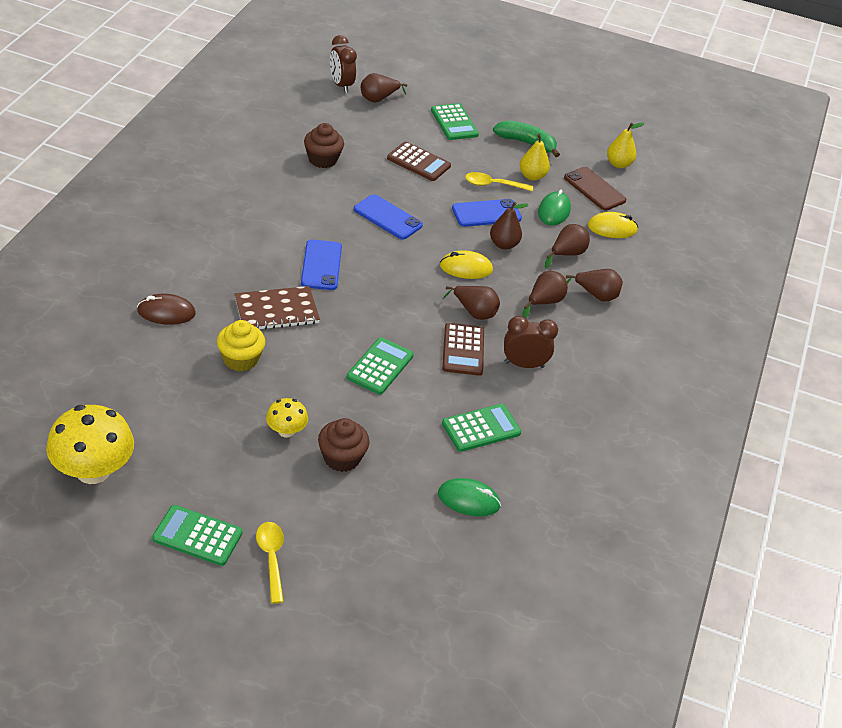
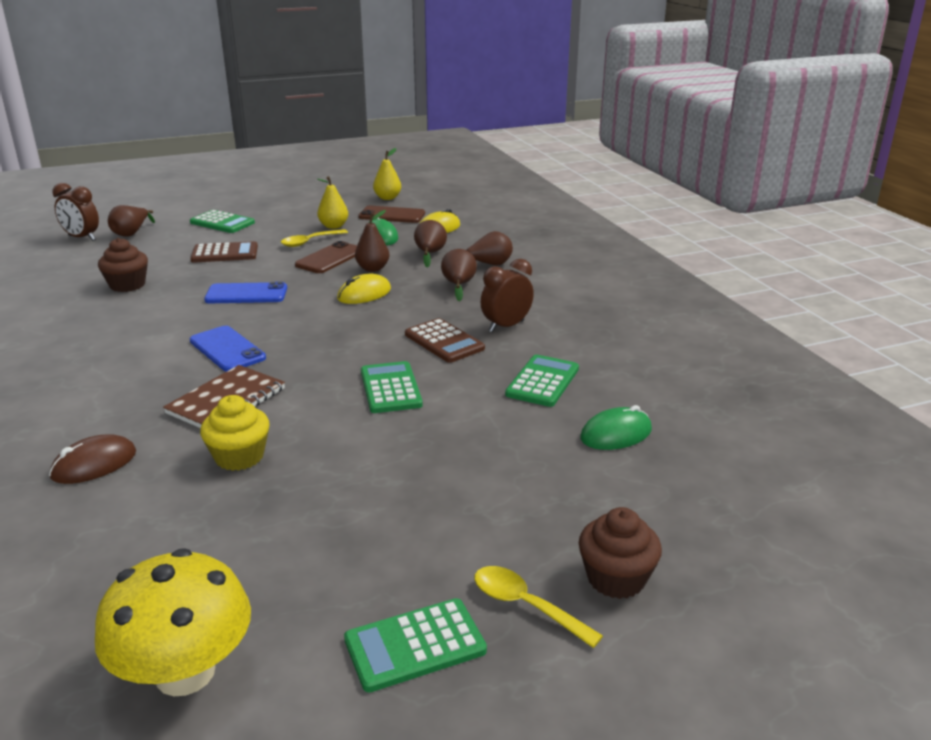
camera: 35 degrees left, 15 degrees down
(286, 431) = (373, 485): yellow mushroom -> none
(342, 458) = (461, 473): brown cupcake -> brown cupcake (616, 578)
(474, 312) = (414, 315): brown pear -> none
(486, 213) = (330, 258): blue phone -> brown phone
(526, 143) = (300, 212): green banana -> none

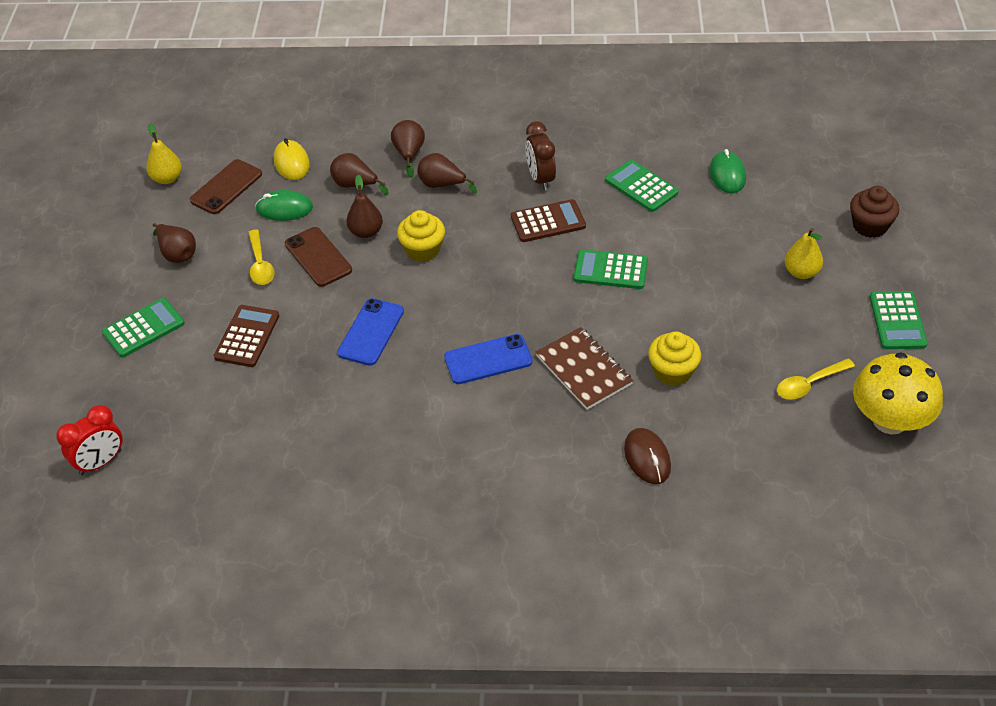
camera: 65 degrees left, 20 degrees up
(82, 238) = (100, 462): brown clock -> red clock
(127, 285) = (286, 424): brown cupcake -> none
(131, 233) = (119, 414): brown pear -> brown pear (177, 254)
(333, 226) = (226, 238): yellow pear -> yellow pear (801, 272)
(364, 294) = (422, 250): yellow mouse -> yellow cupcake
(526, 605) = (880, 268): yellow spoon -> yellow spoon (809, 384)

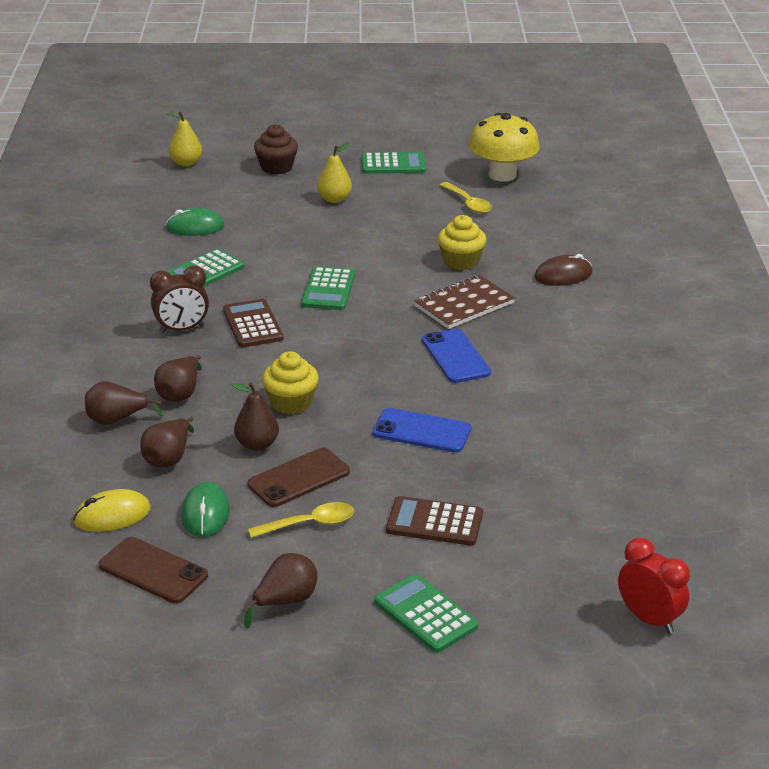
camera: 95 degrees left, 15 degrees down
(167, 178) = (122, 634): yellow pear -> yellow pear (186, 163)

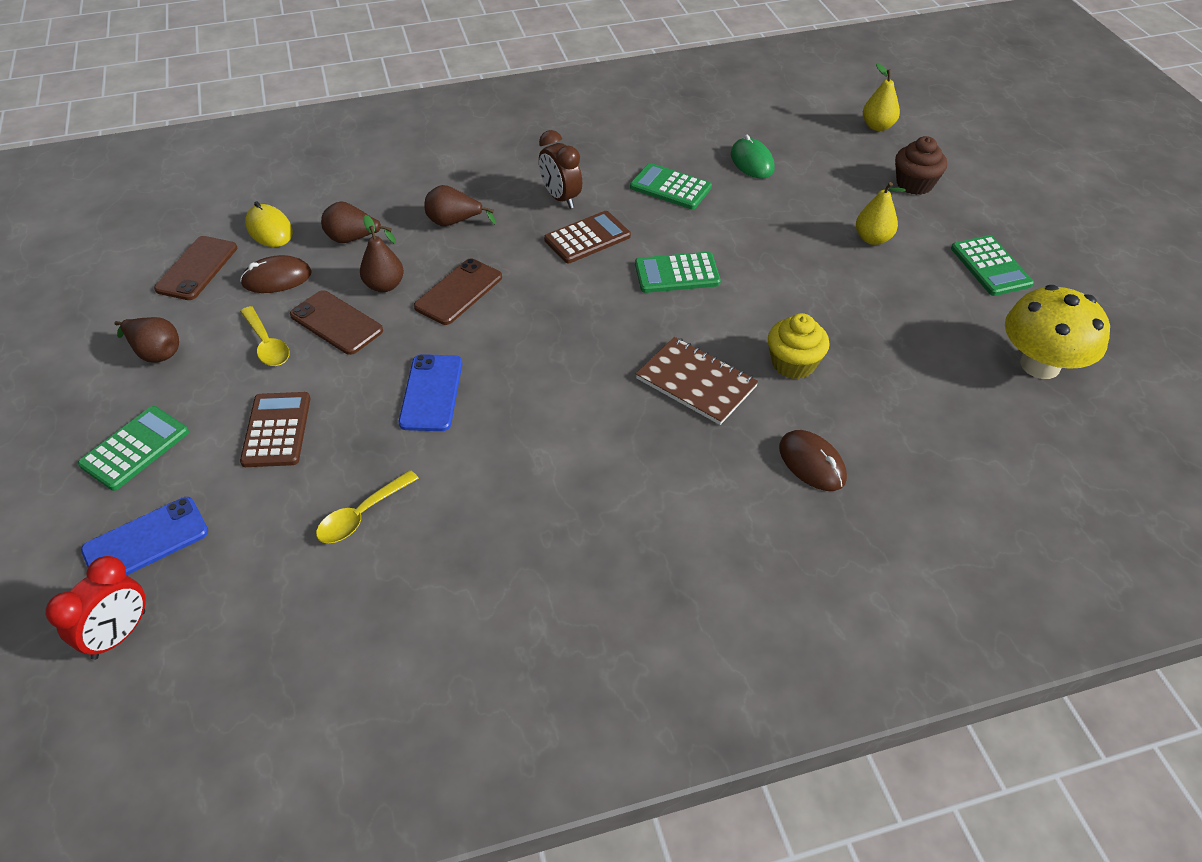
camera: 75 degrees right, 15 degrees up
(117, 420) = (404, 198): brown pear -> none
(205, 513) = (277, 278): green mouse -> brown mouse
(291, 403) = (458, 292): yellow cupcake -> brown phone
(455, 356) = (583, 394): blue phone -> blue phone (146, 541)
(468, 203) = (940, 346): yellow spoon -> yellow spoon (362, 515)

